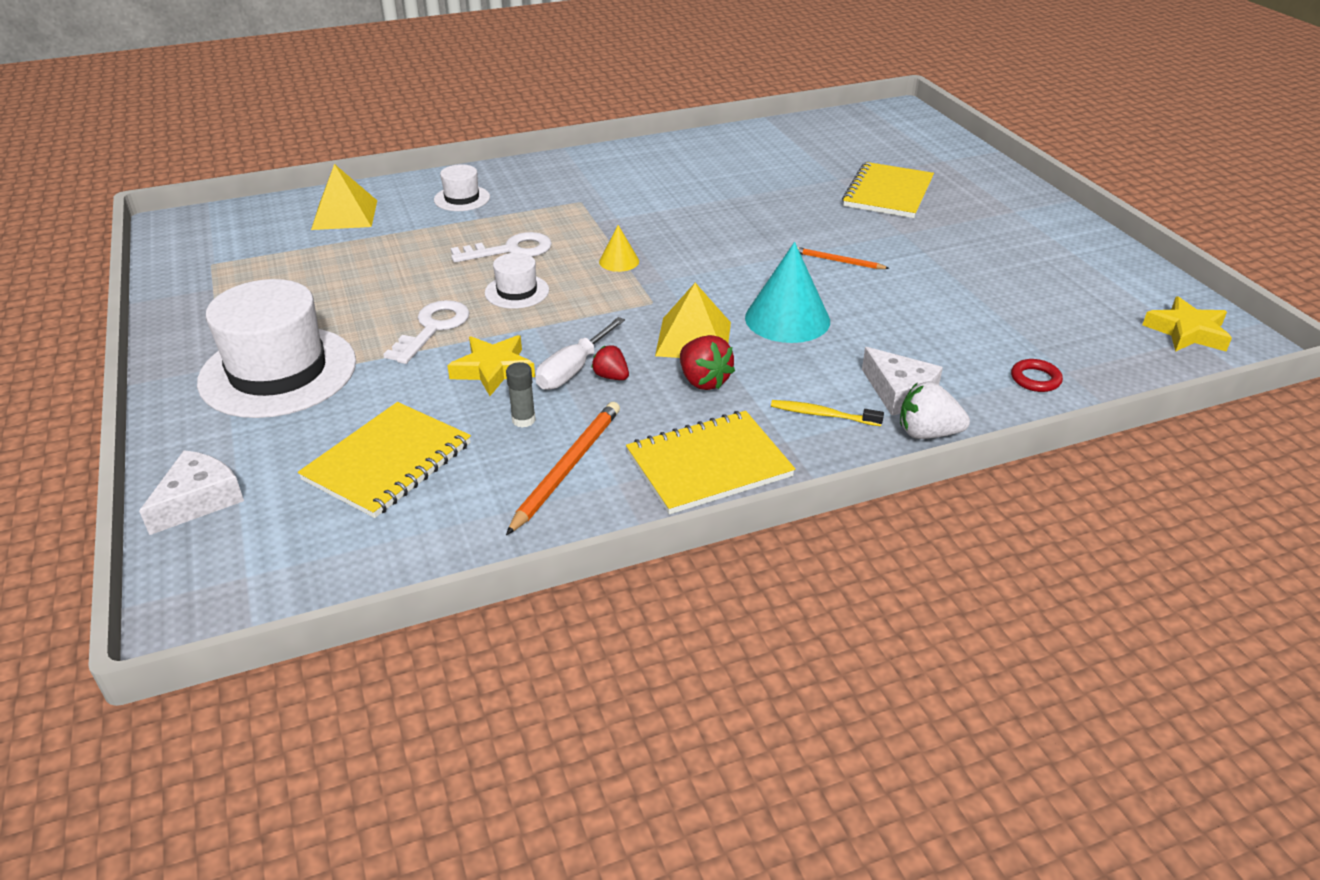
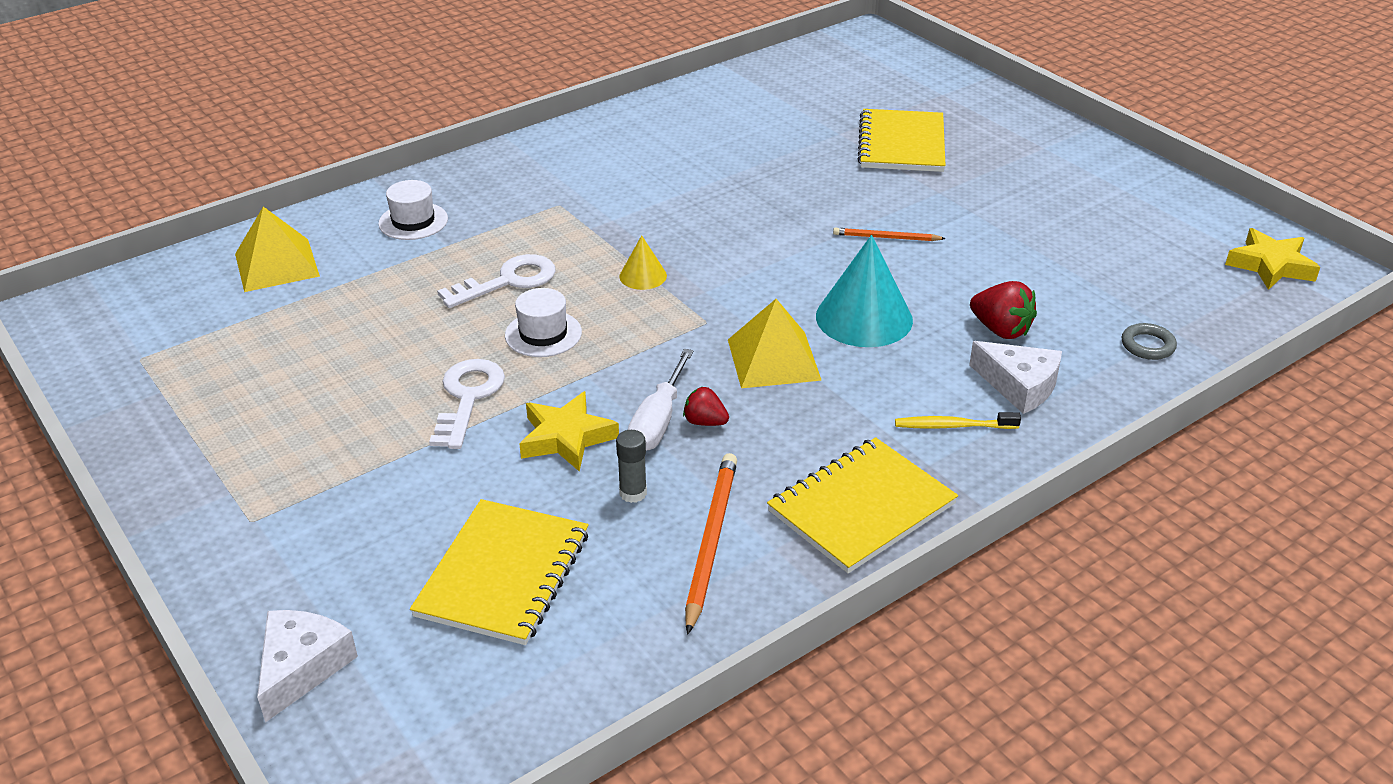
camera: 15 degrees left, 0 degrees up
(278, 372) = (308, 487): white hat -> none
(703, 381) = (809, 409): red strawberry -> red strawberry (1000, 330)
(927, 433) = (1068, 428): white strawberry -> none
(1035, 379) = (1147, 345): red ring -> grey ring

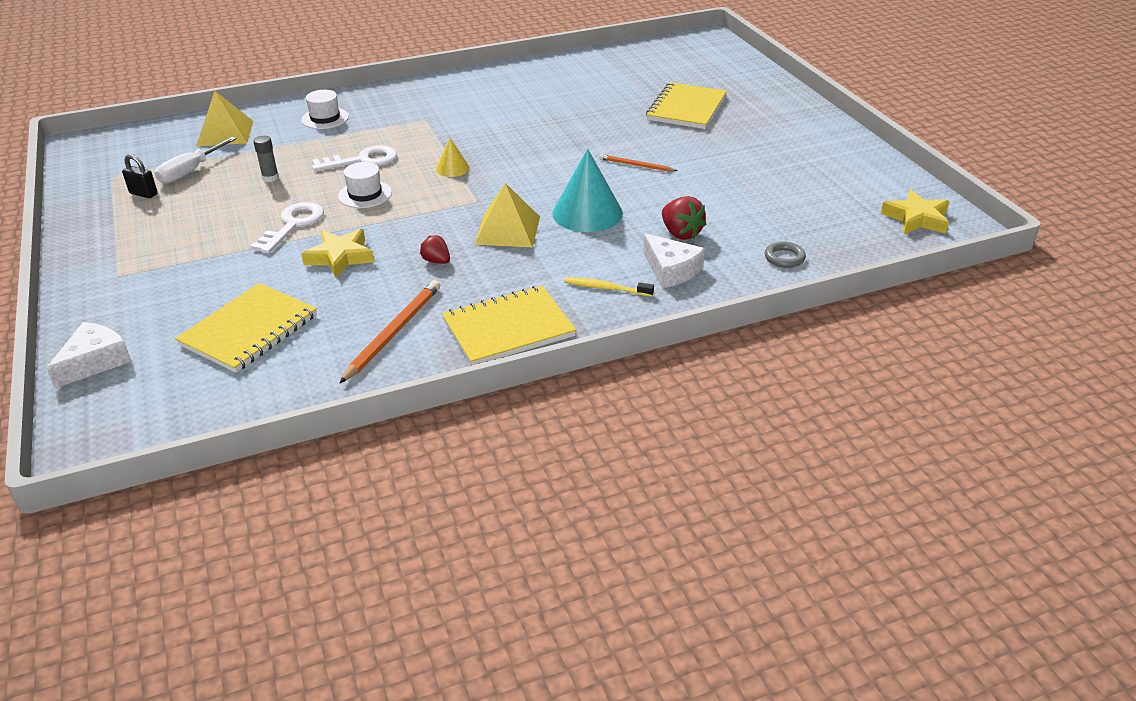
camera: 15 degrees right, 0 degrees up
(210, 381) = (143, 194): none -> black padlock
(633, 493) = (362, 296): grey glue stick -> grey glue stick (270, 178)
(658, 421) = (406, 256): white screwdriver -> white screwdriver (190, 171)

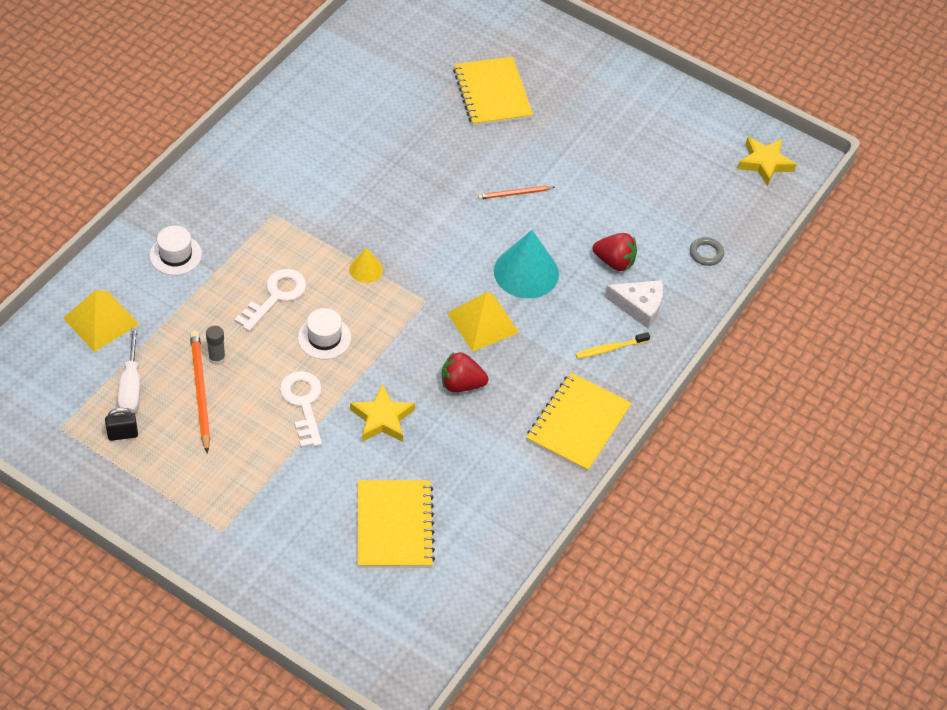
camera: 40 degrees left, 15 degrees up
(95, 361) = (313, 616): white cheese -> none
(394, 332) = (502, 471): orange pencil -> orange pencil (200, 391)
(436, 261) = (461, 384): red strawberry -> red strawberry, size x1.58

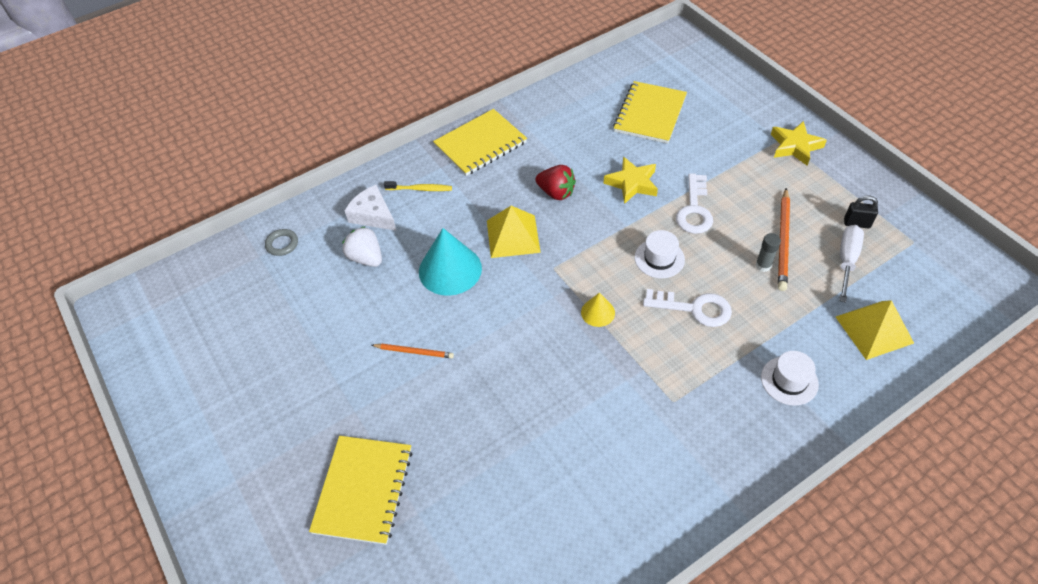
camera: 150 degrees left, 0 degrees up
(275, 296) = (694, 308): white key -> white key turned 135 degrees counterclockwise
(614, 262) = (366, 258): red strawberry -> white strawberry
(765, 163) = (154, 315): yellow star -> yellow star (795, 146)

